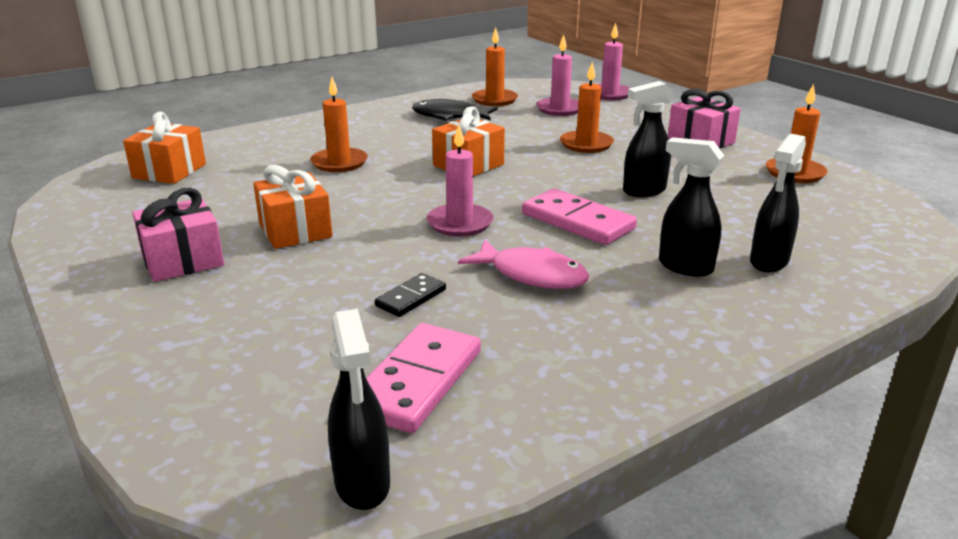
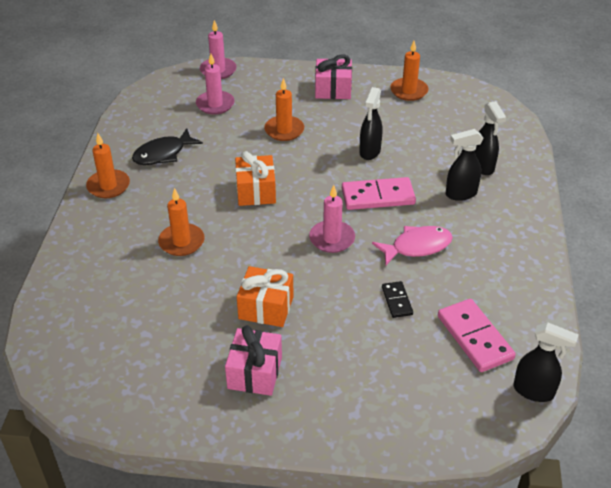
camera: 50 degrees left, 15 degrees up
(169, 171) = (91, 328): orange gift -> none
(494, 100) = (160, 119): orange candle -> orange candle (108, 186)

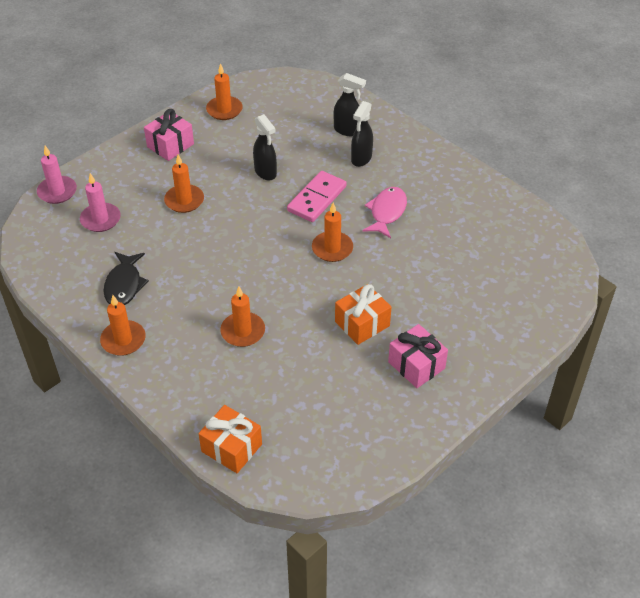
camera: 50 degrees left, 5 degrees up
(256, 191) = (235, 258): orange gift -> orange gift (231, 448)
(332, 239) = (332, 248): pink candle -> orange candle
(396, 301) = (425, 254): black domino -> none
(475, 337) = (492, 239): pink domino -> none
(534, 391) = (558, 243): black spray bottle -> none

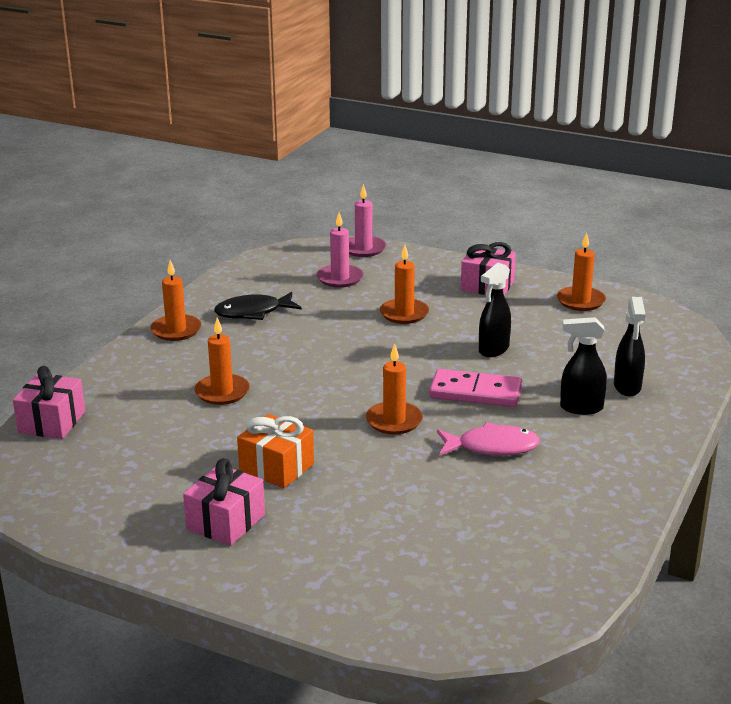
camera: 70 degrees right, 20 degrees down
(231, 448) = (52, 422): orange gift -> pink gift

